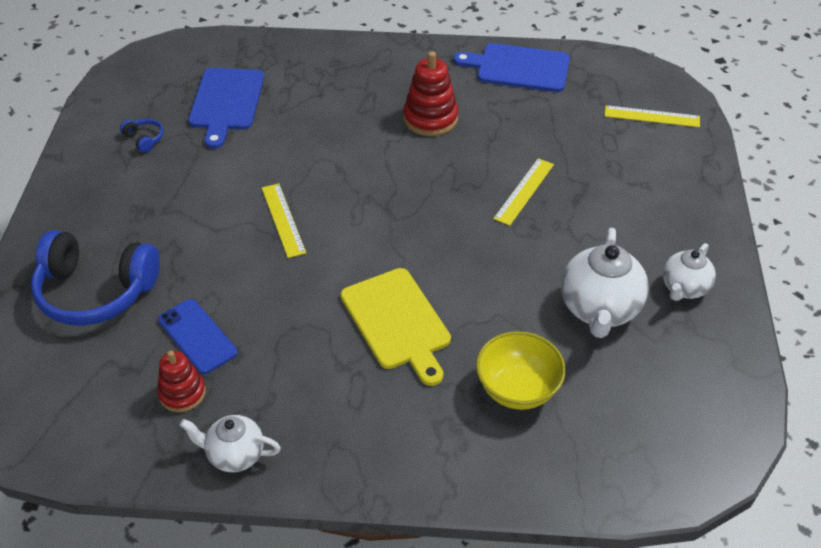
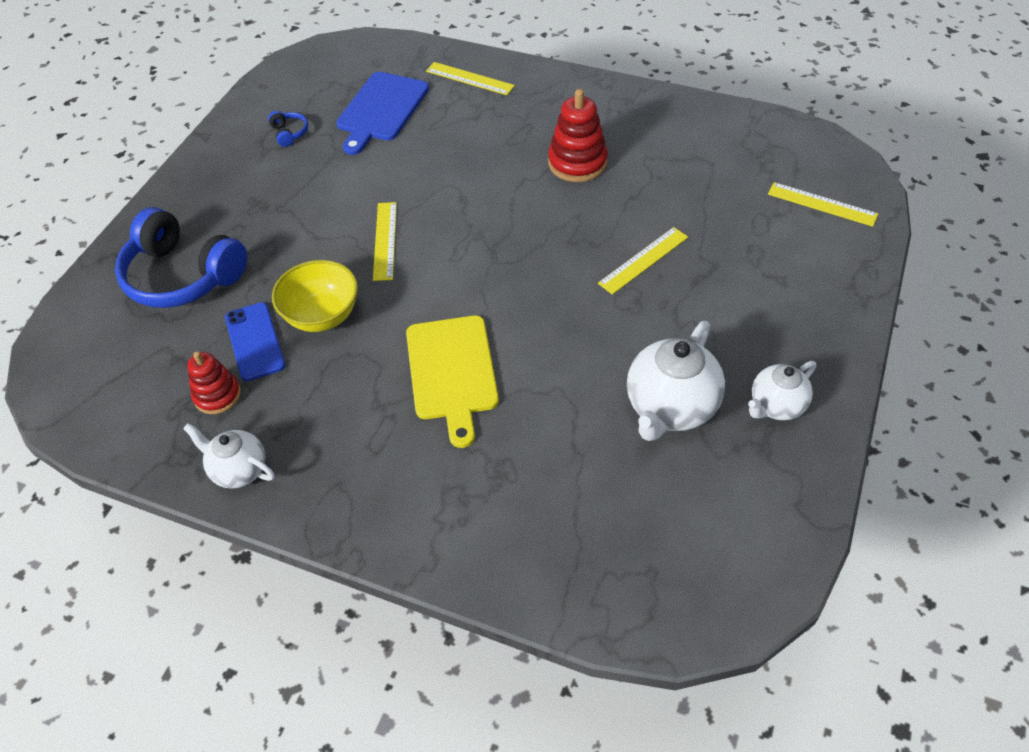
camera: 20 degrees right, 5 degrees up
(299, 60) = (470, 78): none -> yellow ruler
(517, 389) = (545, 473): yellow bowl -> yellow bowl (322, 316)
(519, 68) = (695, 124): blue cutting board -> none

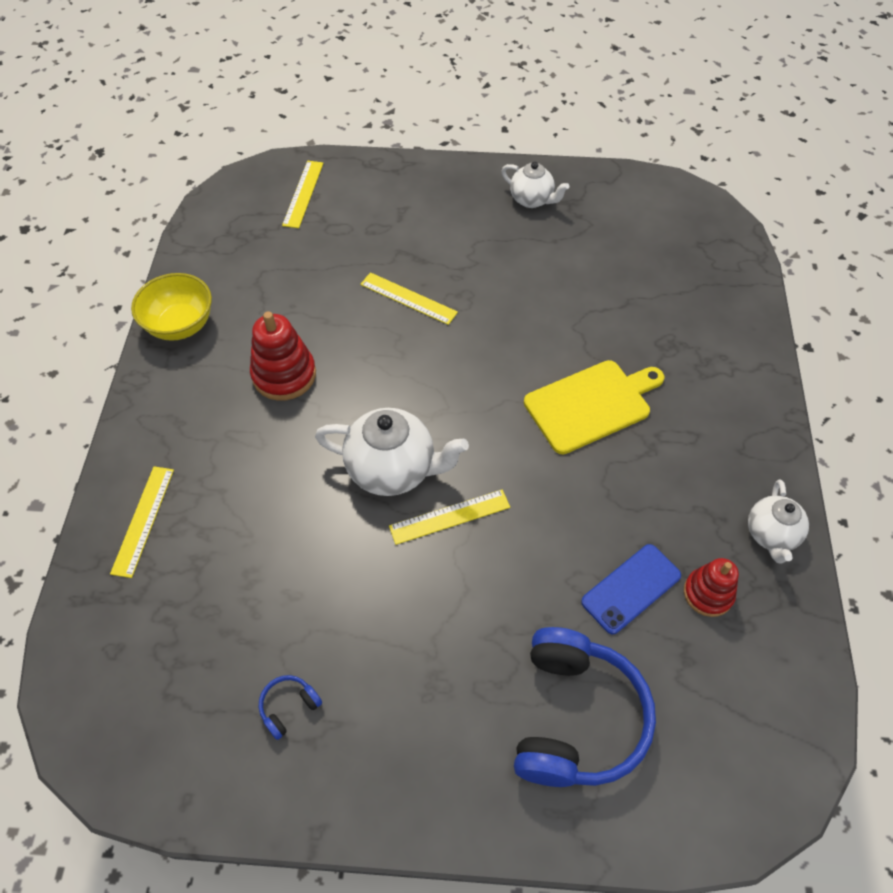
camera: 110 degrees left, 5 degrees up
(322, 316) = (573, 537): yellow bowl -> yellow bowl (181, 325)
(381, 109) = (221, 605): blue cutting board -> none
(670, 408) = (561, 256): white teapot -> white teapot (393, 469)

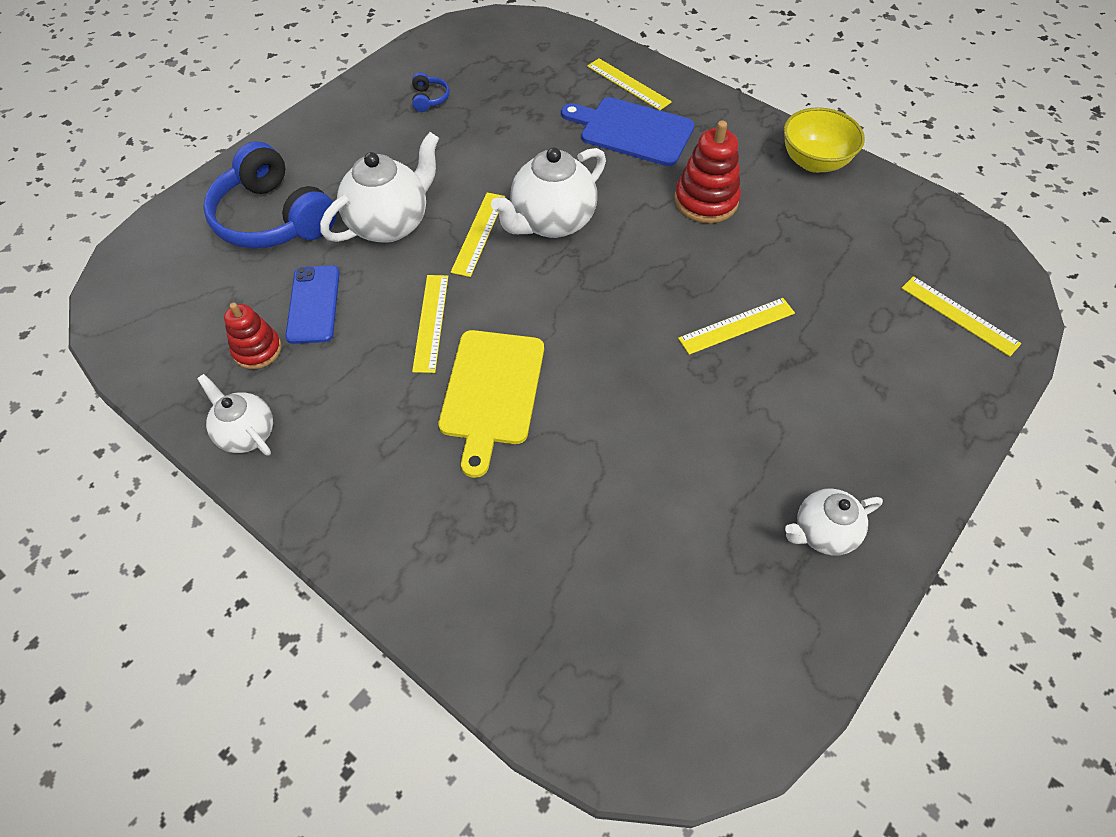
camera: 125 degrees right, 0 degrees up
(221, 475) = (632, 131): none -> blue cutting board
(496, 599) = (390, 224): none -> white teapot
(569, 486) = (431, 322): none -> yellow ruler

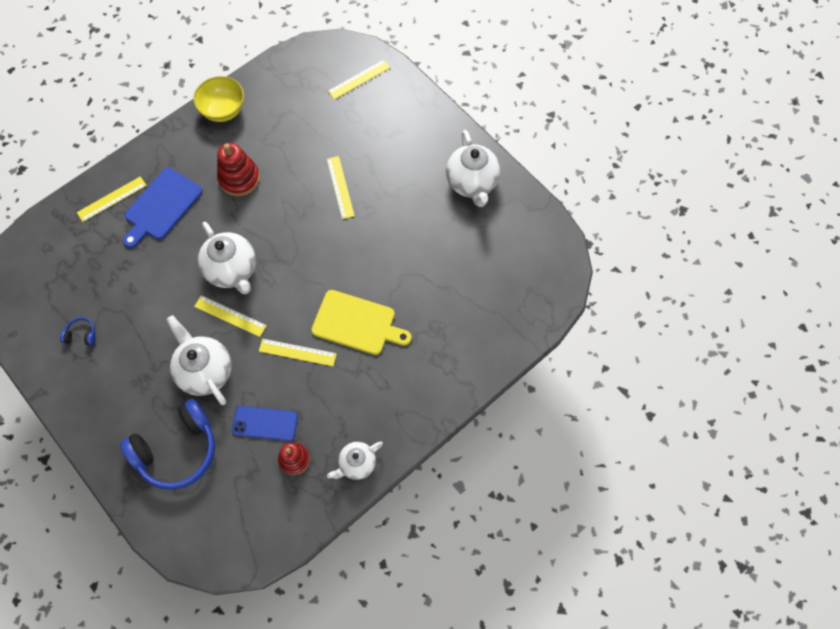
camera: 80 degrees left, 10 degrees up
(822, 532) = (472, 183): white teapot -> white teapot, size x1.63

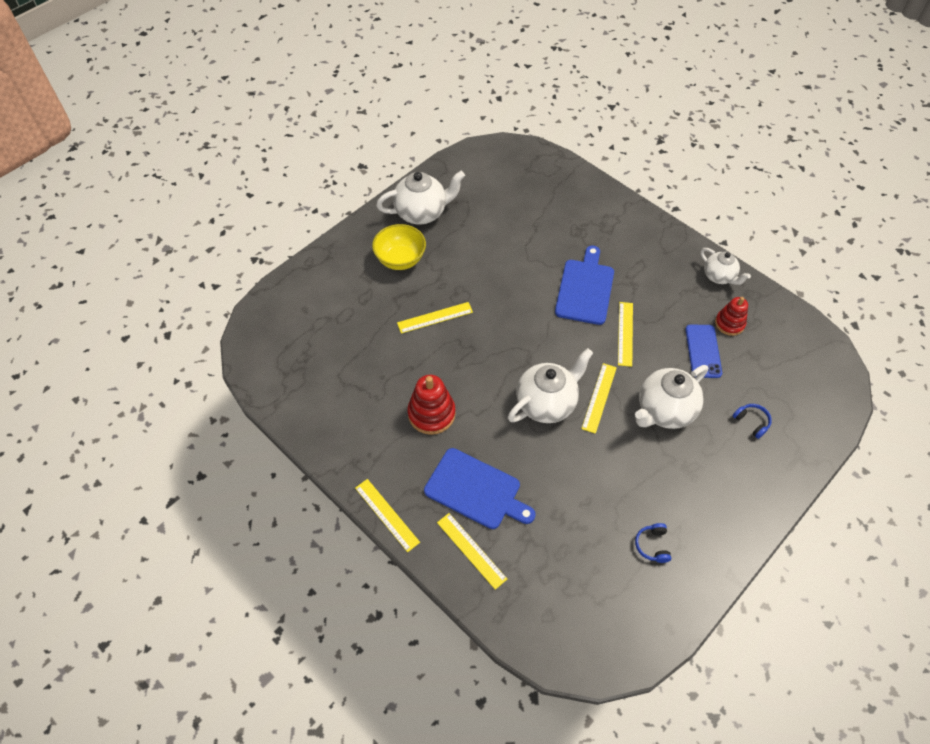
camera: 95 degrees left, 10 degrees down
(177, 450) = (751, 422): blue headphones -> blue headphones, size x0.40
(223, 110) = (338, 445): yellow bowl -> yellow bowl (400, 259)
(357, 323) = (585, 289): yellow cutting board -> blue cutting board
(359, 79) = (295, 314): yellow ruler -> yellow ruler (387, 514)

